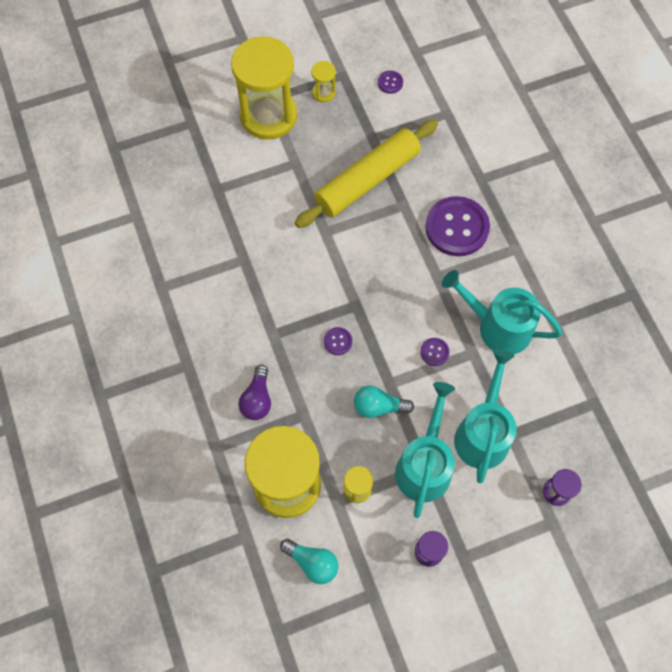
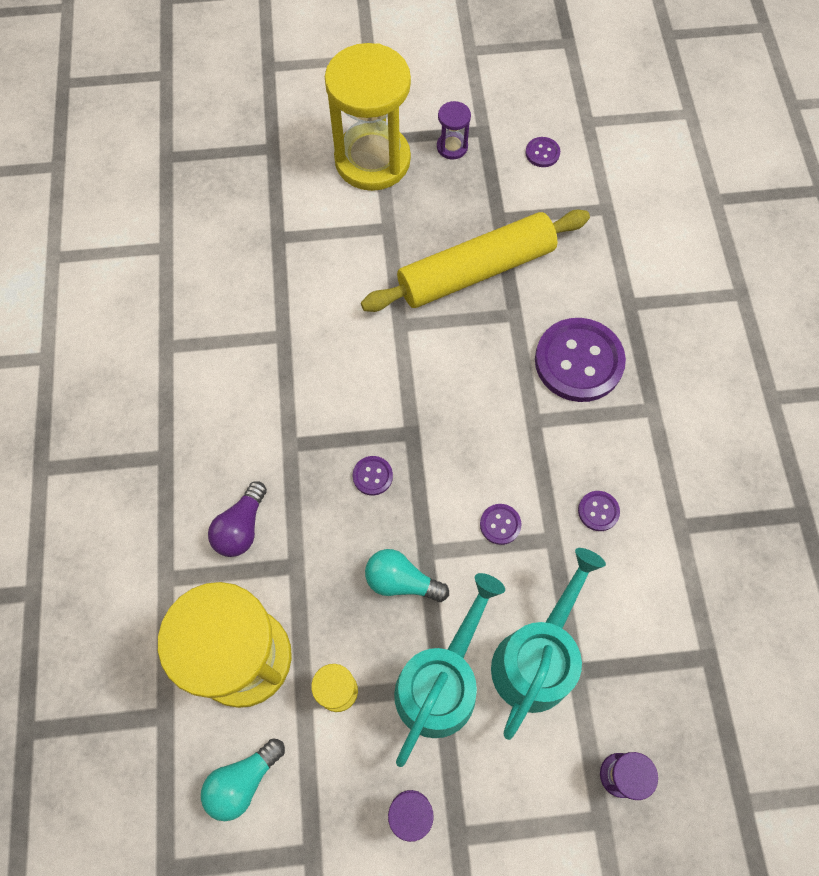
camera: 15 degrees right, 0 degrees up
(312, 562) = (243, 781): turquoise light bulb -> turquoise light bulb turned 90 degrees clockwise
(323, 92) = (452, 147): yellow hourglass -> purple hourglass
(497, 326) = (598, 511): turquoise watering can -> purple button

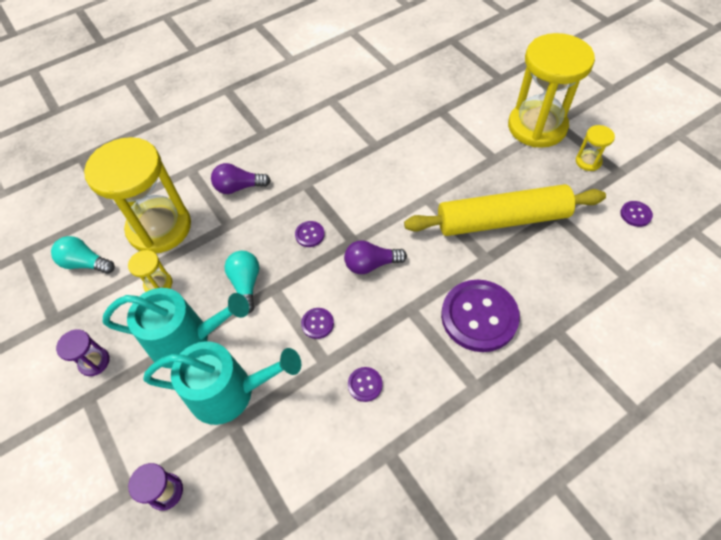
camera: 65 degrees right, 10 degrees down
(452, 147) = (588, 161): purple hourglass -> yellow hourglass
(455, 430) = (371, 264): none -> purple light bulb
(475, 271) = (502, 220): yellow rolling pin -> yellow rolling pin turned 45 degrees counterclockwise

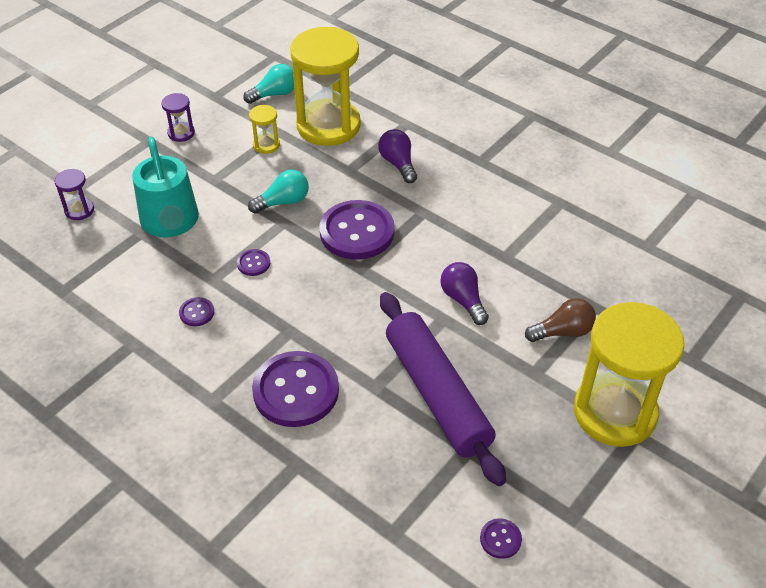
camera: 70 degrees right, 10 degrees down
(86, 263) = (274, 94): turquoise light bulb -> turquoise light bulb turned 60 degrees clockwise
(187, 339) = (215, 181): turquoise watering can -> none
(310, 234) = (357, 232): purple button -> purple button, size x2.32
(371, 264) = (335, 288): purple light bulb -> purple light bulb (463, 300)
(460, 133) = (563, 332): none -> brown light bulb
(502, 220) = (437, 394): yellow rolling pin -> purple rolling pin
(588, 161) = (575, 477): yellow hourglass -> none

